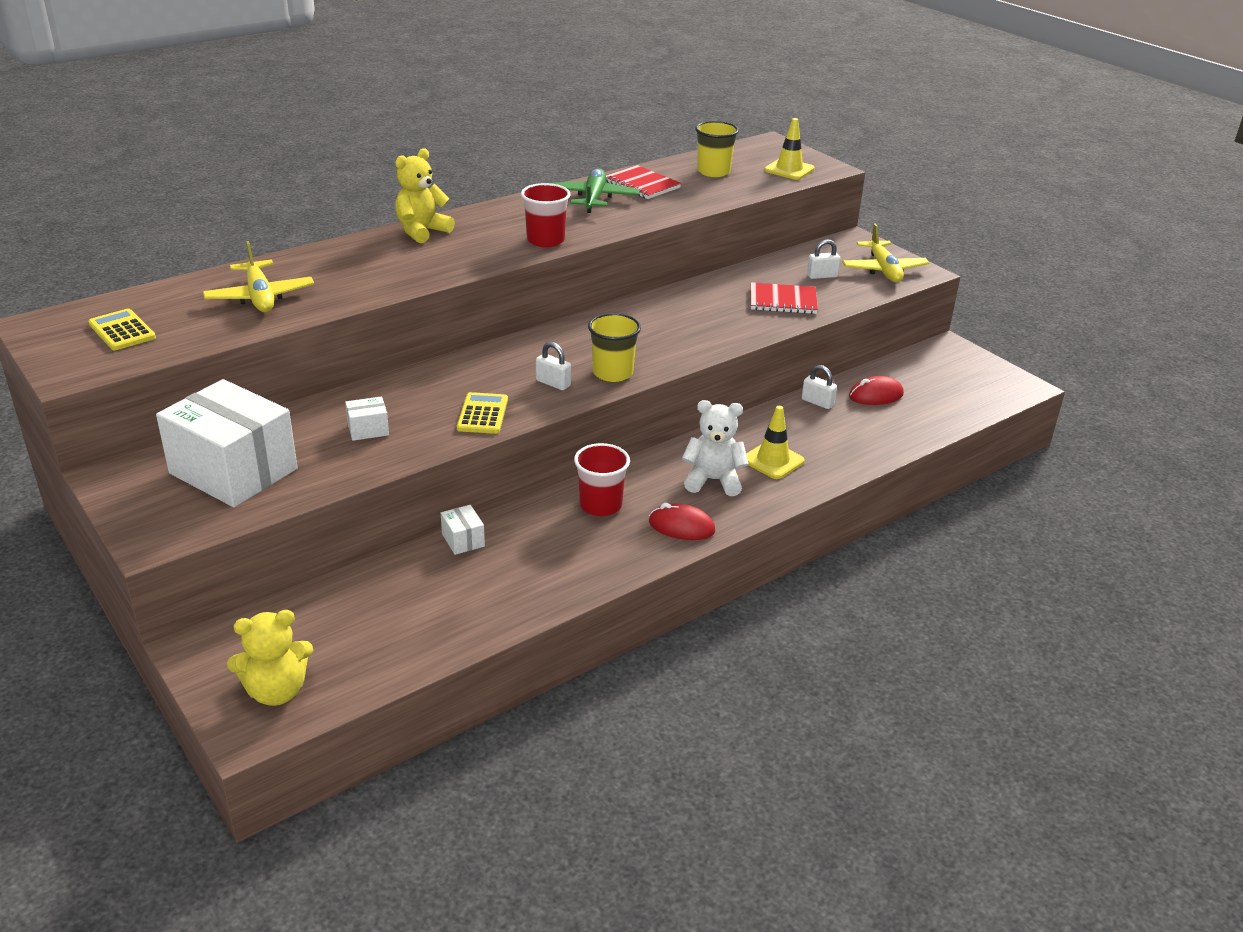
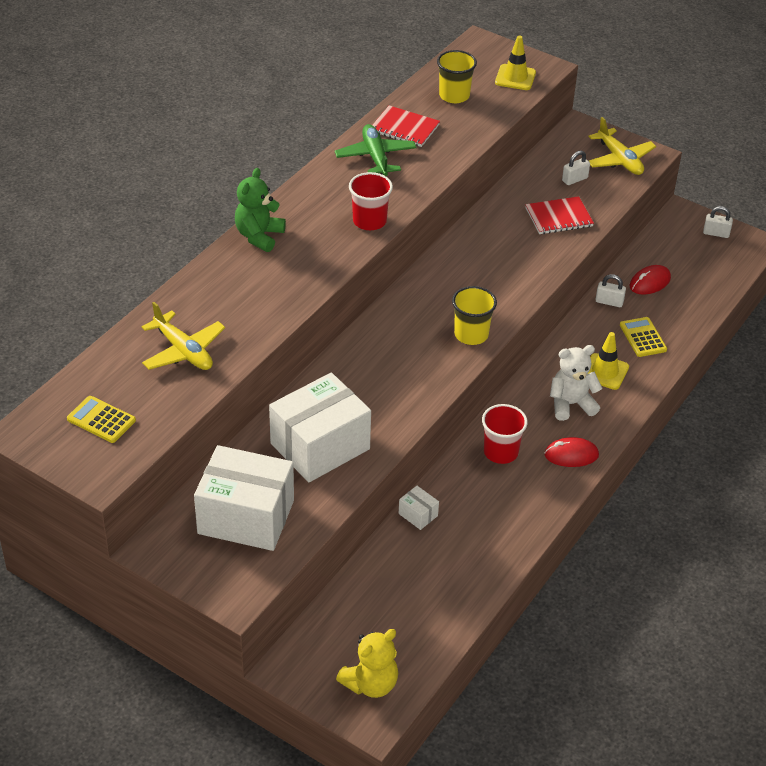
camera: 20 degrees left, 10 degrees up
(368, 429) = (320, 446): white box -> white box, size x2.48
(422, 231) = (259, 236): yellow teddy bear -> green teddy bear
(482, 414) = (398, 406): yellow calculator -> yellow calculator (643, 337)
(553, 383) = (431, 358): white padlock -> white padlock (716, 233)

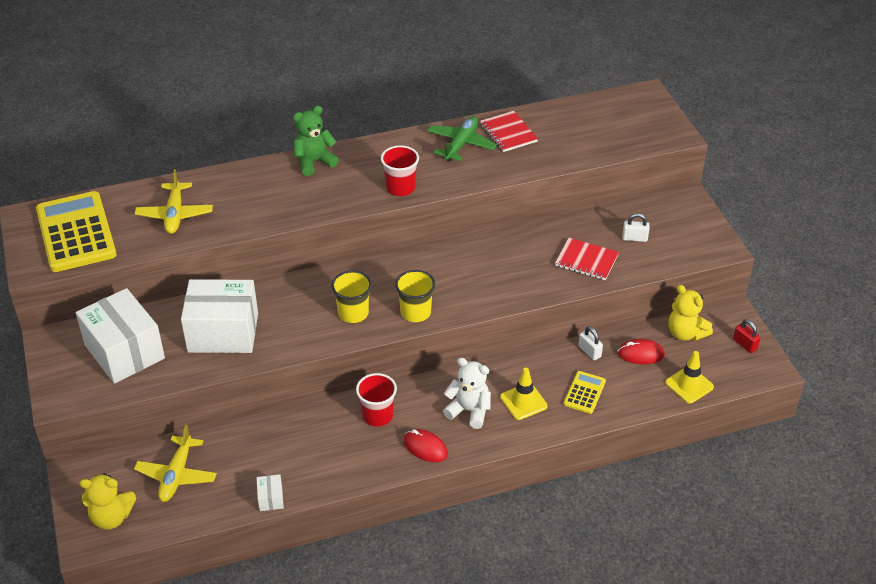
camera: 40 degrees right, 0 degrees up
(101, 420) = (76, 232): yellow calculator -> yellow calculator, size x2.12
(418, 514) = (271, 424): white box -> white box (271, 498)
(454, 96) = (575, 125): yellow cup -> yellow cup (353, 313)
(515, 77) = (641, 132): yellow traffic cone -> yellow traffic cone (689, 385)
(619, 160) = (691, 240): yellow plane -> yellow plane (177, 475)
(664, 247) = (685, 333): none -> yellow teddy bear
(716, 233) = (745, 344): white padlock -> red padlock

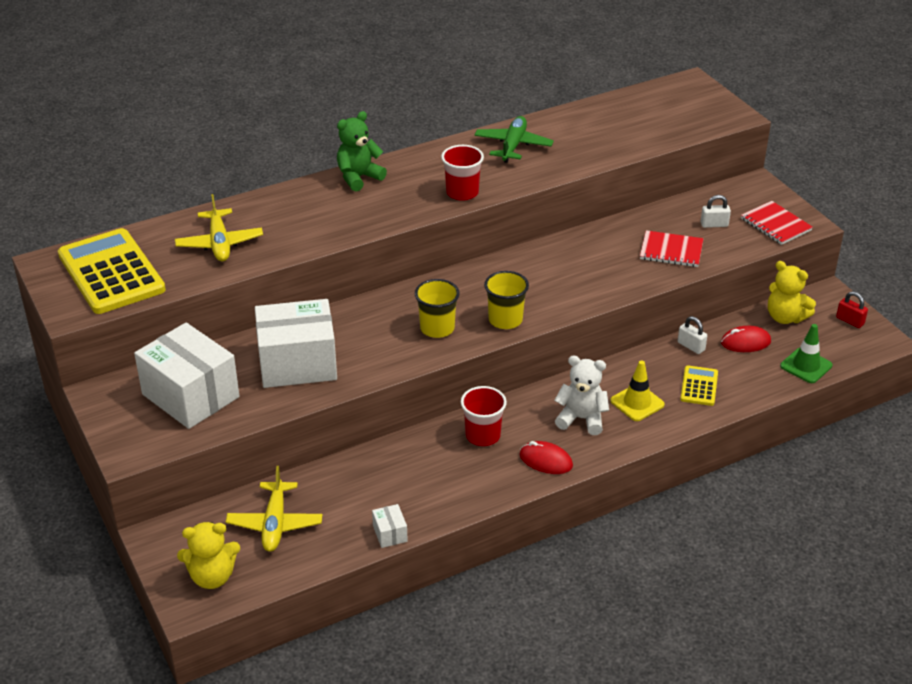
camera: 10 degrees left, 5 degrees down
(508, 133) = (559, 130): red notebook -> red notebook (775, 225)
(689, 385) = (806, 366): yellow traffic cone -> green traffic cone

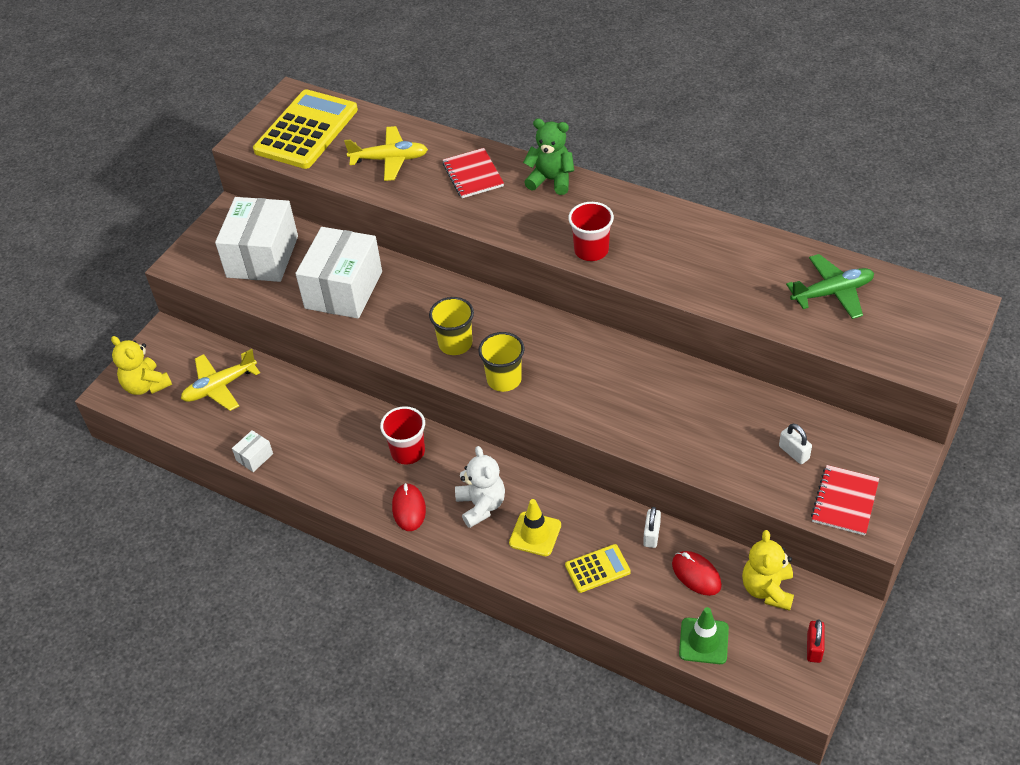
camera: 60 degrees right, 10 degrees up
(219, 243) = (389, 159): yellow plane -> yellow plane turned 135 degrees counterclockwise
(297, 363) = (343, 290): white box -> white box turned 60 degrees clockwise
(513, 146) = (699, 243): green plane -> green plane (832, 293)
(671, 251) = (715, 441): red notebook -> red notebook (472, 175)

